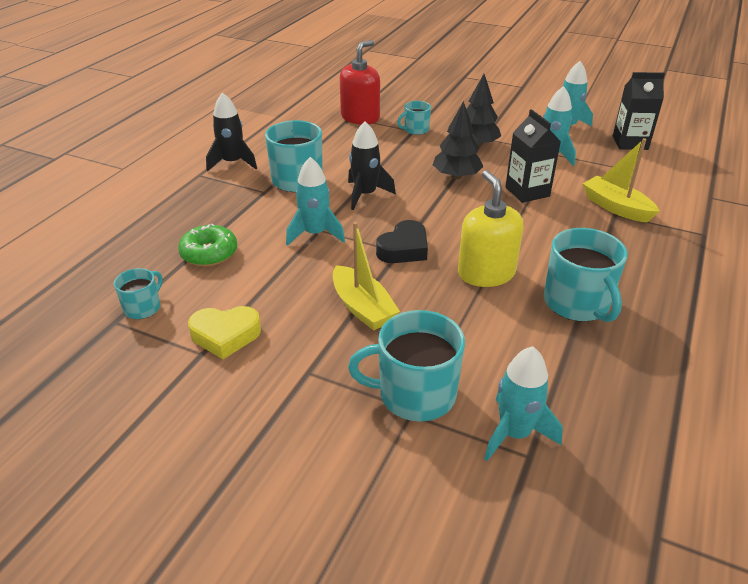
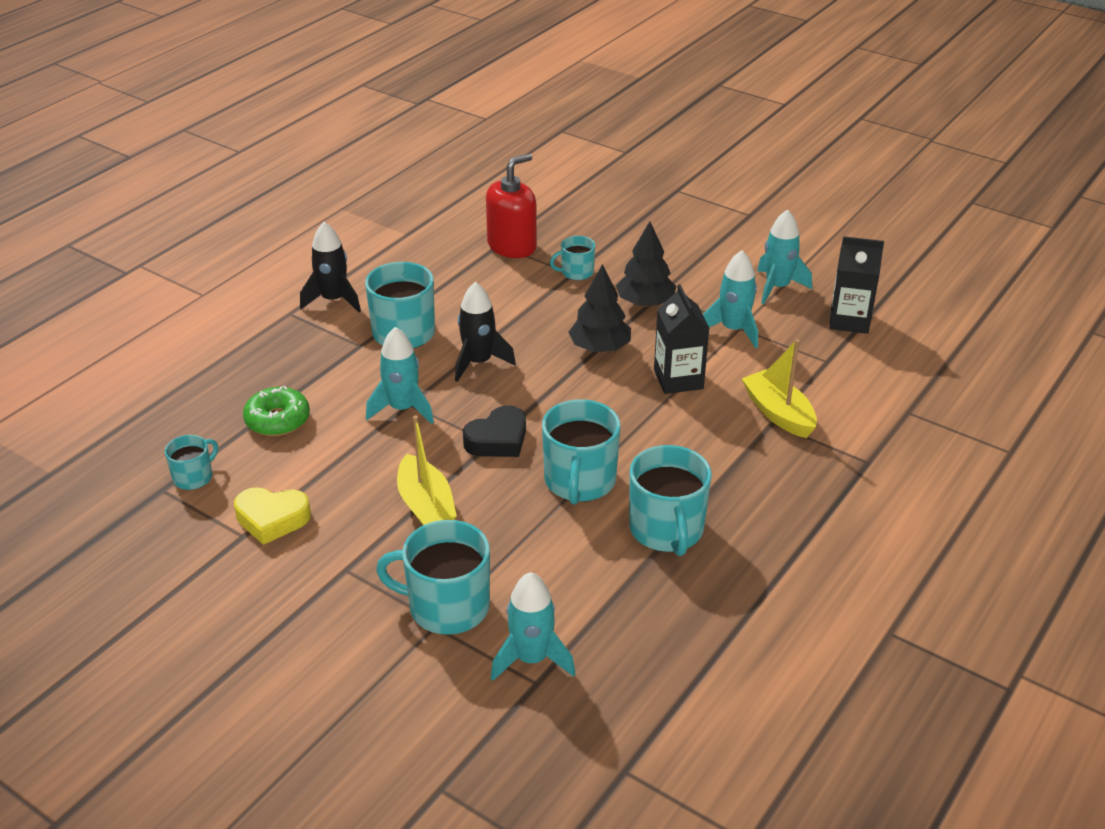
camera: 10 degrees right, 0 degrees up
(486, 273) = (579, 481): yellow soap dispenser -> turquoise mug

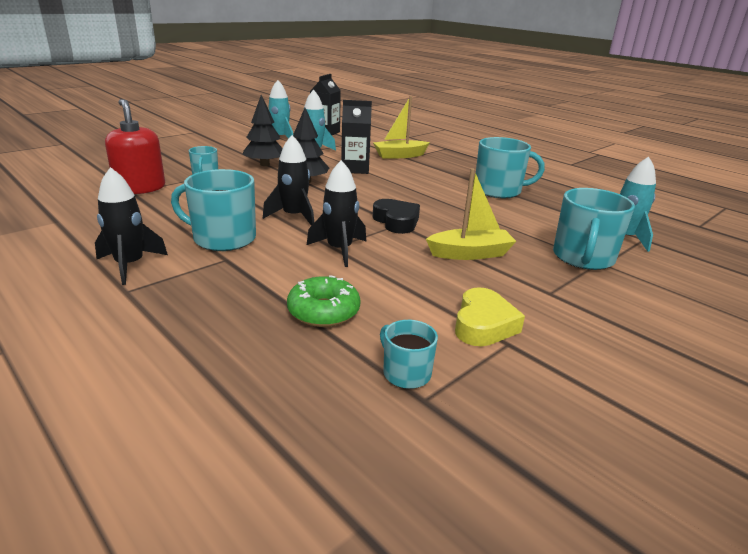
camera: 80 degrees left, 10 degrees down
(402, 409) = (339, 250): turquoise rocket -> black rocket
(579, 481) = (450, 204): turquoise mug -> none

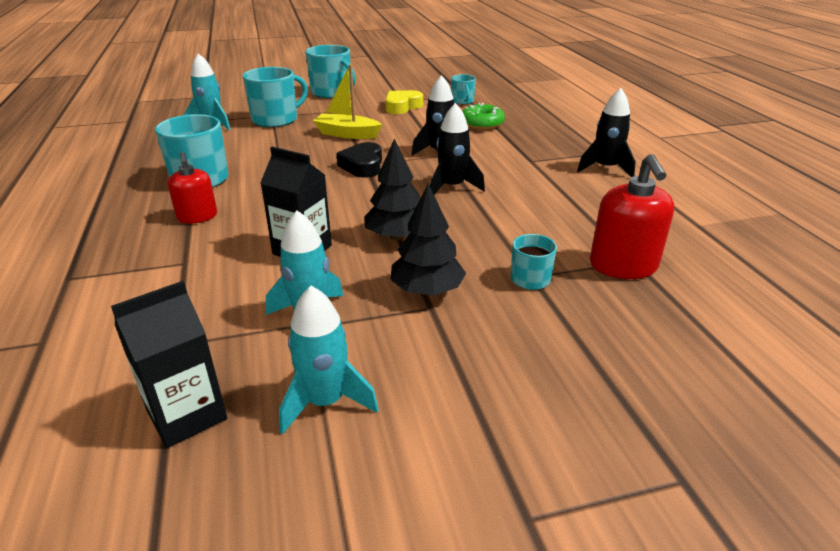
camera: 150 degrees left, 5 degrees up
(223, 238) = (529, 177): turquoise mug -> turquoise mug (332, 93)
(399, 155) = (185, 271): yellow boat -> none
(446, 173) = (197, 216): none -> red soap dispenser

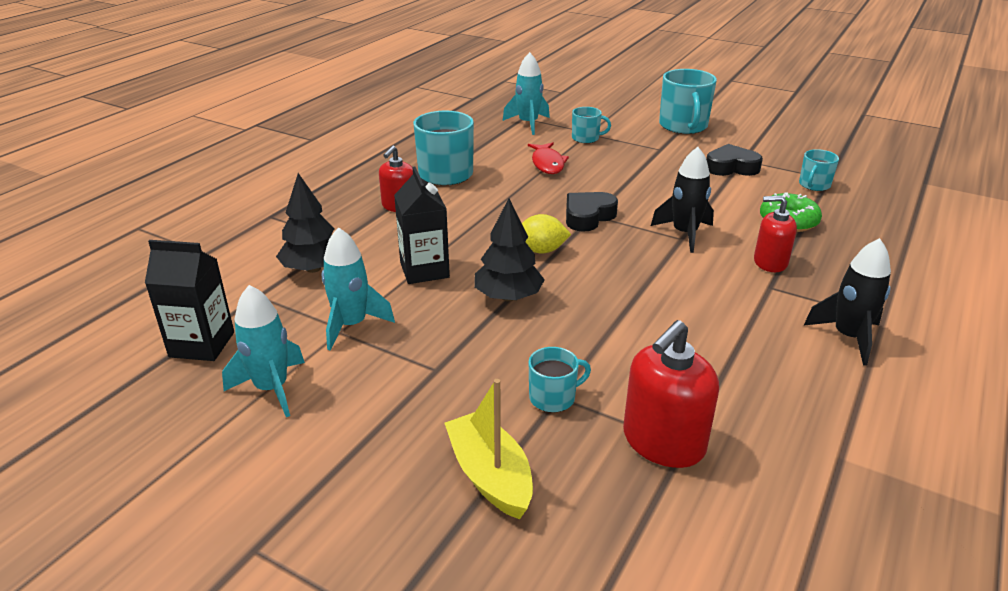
camera: 45 degrees right, 0 degrees up
(275, 144) = (547, 164): none -> red fish
(276, 119) = (586, 138): turquoise mug -> turquoise mug, size x0.54
(347, 134) = (625, 178): yellow boat -> yellow boat (490, 475)
(368, 198) = (541, 250): none -> yellow lemon
(402, 107) = (731, 167): yellow heart -> black heart
(427, 290) = (456, 355): black tree -> black tree (313, 268)
(452, 187) = (634, 276): black rocket -> none
(509, 148) = (770, 262): none -> red soap dispenser

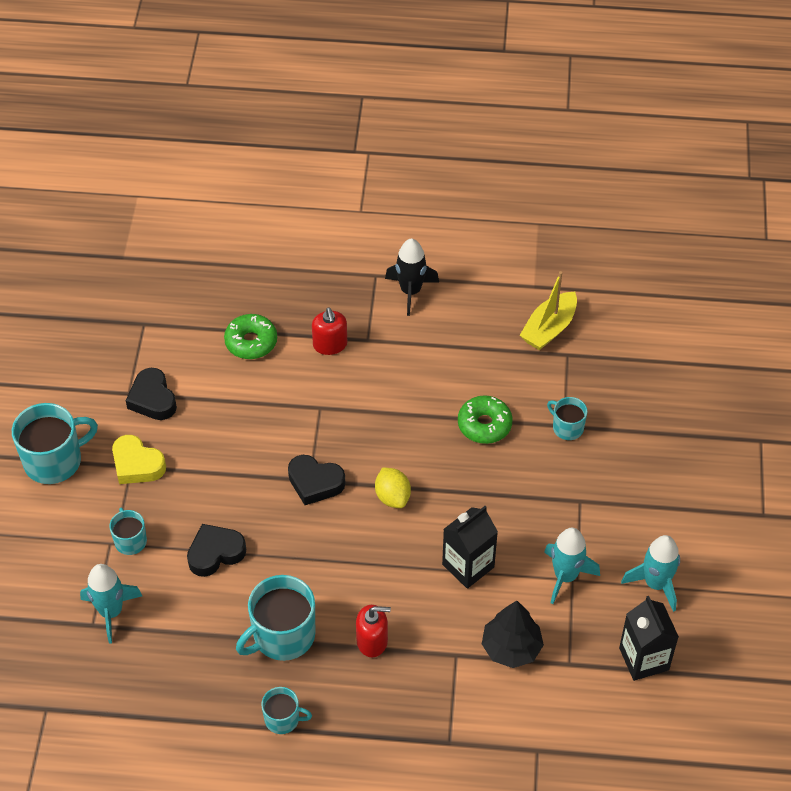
camera: 115 degrees left, 20 degrees up
(490, 475) = (648, 434): yellow boat -> yellow boat (549, 329)
(508, 297) = (472, 493): black tree -> none
(547, 164) = (215, 553): red fish -> black heart
(598, 332) = (484, 425): none -> green donut
(660, 151) = (137, 464): none -> yellow heart
(663, 442) = (572, 364): red soap dispenser -> none
(684, 234) = (311, 407): black rocket -> none
(814, 185) = (165, 332): turquoise mug -> turquoise mug (283, 719)

